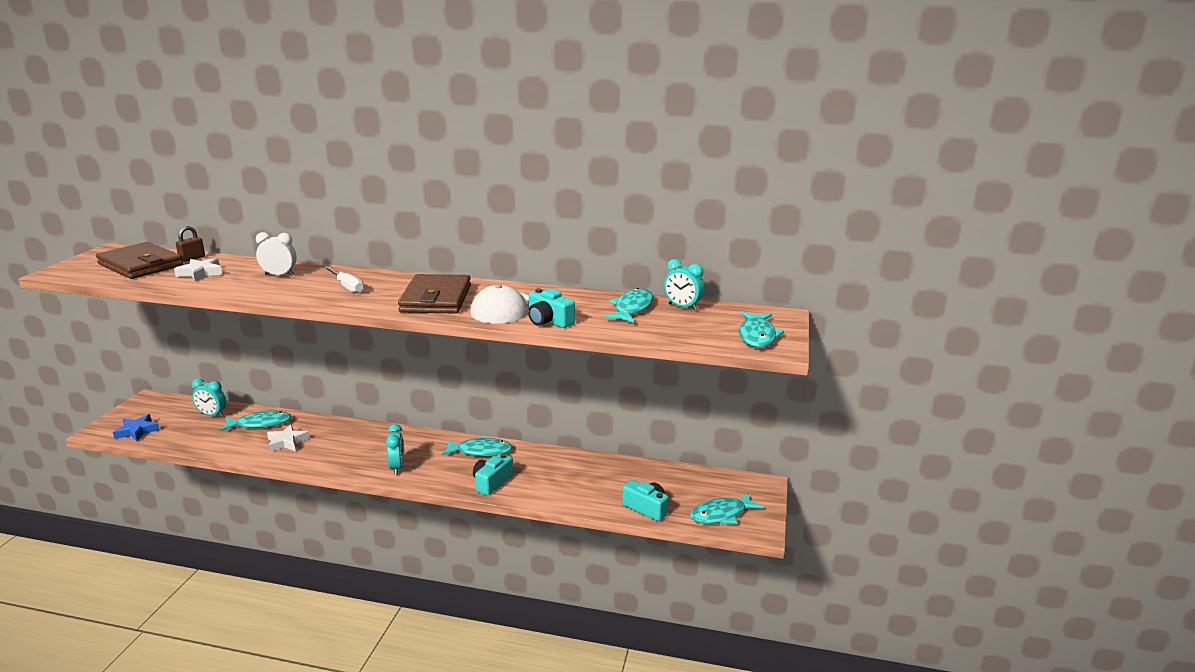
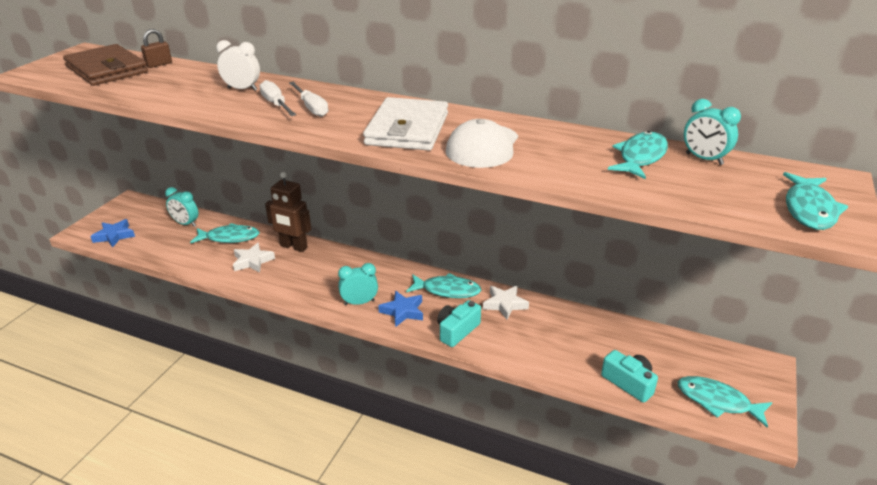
camera: 10 degrees right, 10 degrees up
(201, 273) = (163, 82): white star -> white star (505, 304)
(314, 286) = (276, 104): none -> white screwdriver
(327, 427) = (293, 247): none -> brown robot
(397, 468) = (359, 302): turquoise clock -> turquoise clock turned 105 degrees counterclockwise
(436, 299) = (407, 129): brown wallet -> white wallet
(439, 471) = (403, 311): none -> blue star
(549, 321) = (538, 168): turquoise camera -> none
(721, 514) = (717, 401): turquoise fish -> turquoise fish turned 45 degrees clockwise

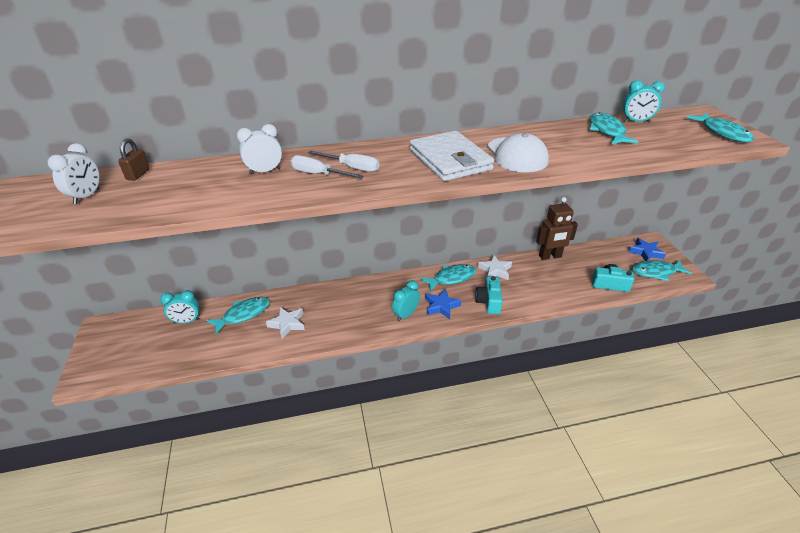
camera: 35 degrees left, 5 degrees up
(107, 69) = (87, 196): brown wallet -> white clock
(114, 236) = (126, 363): blue star -> blue star (645, 252)
(293, 247) = (307, 298): brown robot -> brown robot (550, 256)

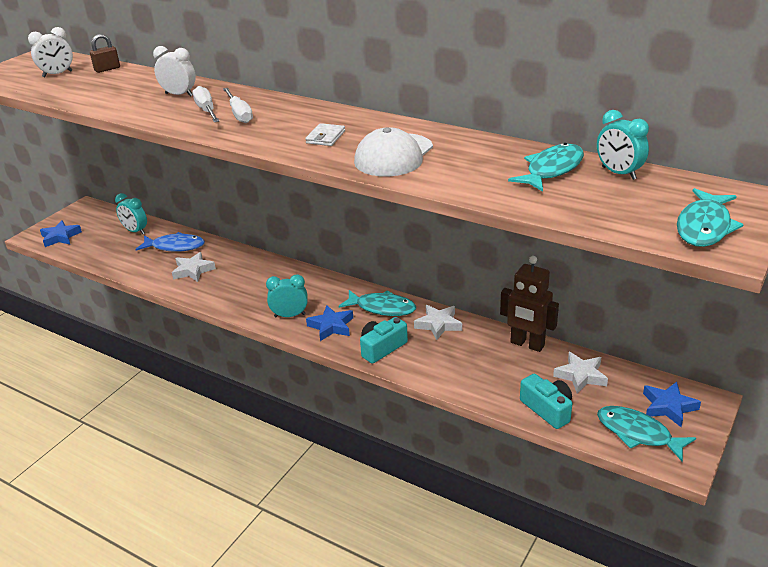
camera: 45 degrees right, 5 degrees down
(115, 363) = (60, 237): none -> blue star
(243, 314) = (175, 246): turquoise fish -> blue fish
(450, 160) = (325, 137): white wallet -> white wallet, size x0.42
(595, 258) = (581, 376): none -> white star

